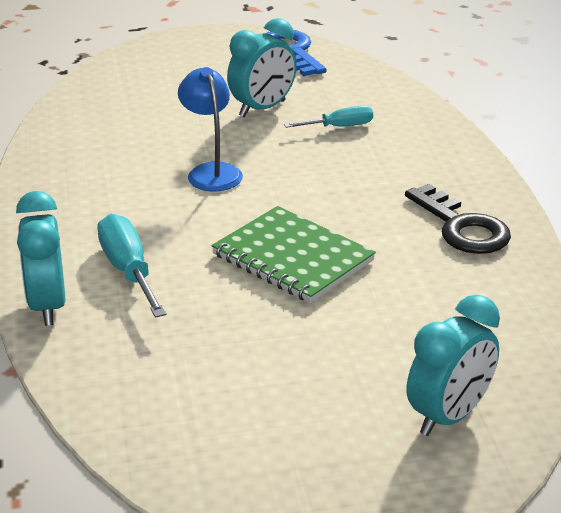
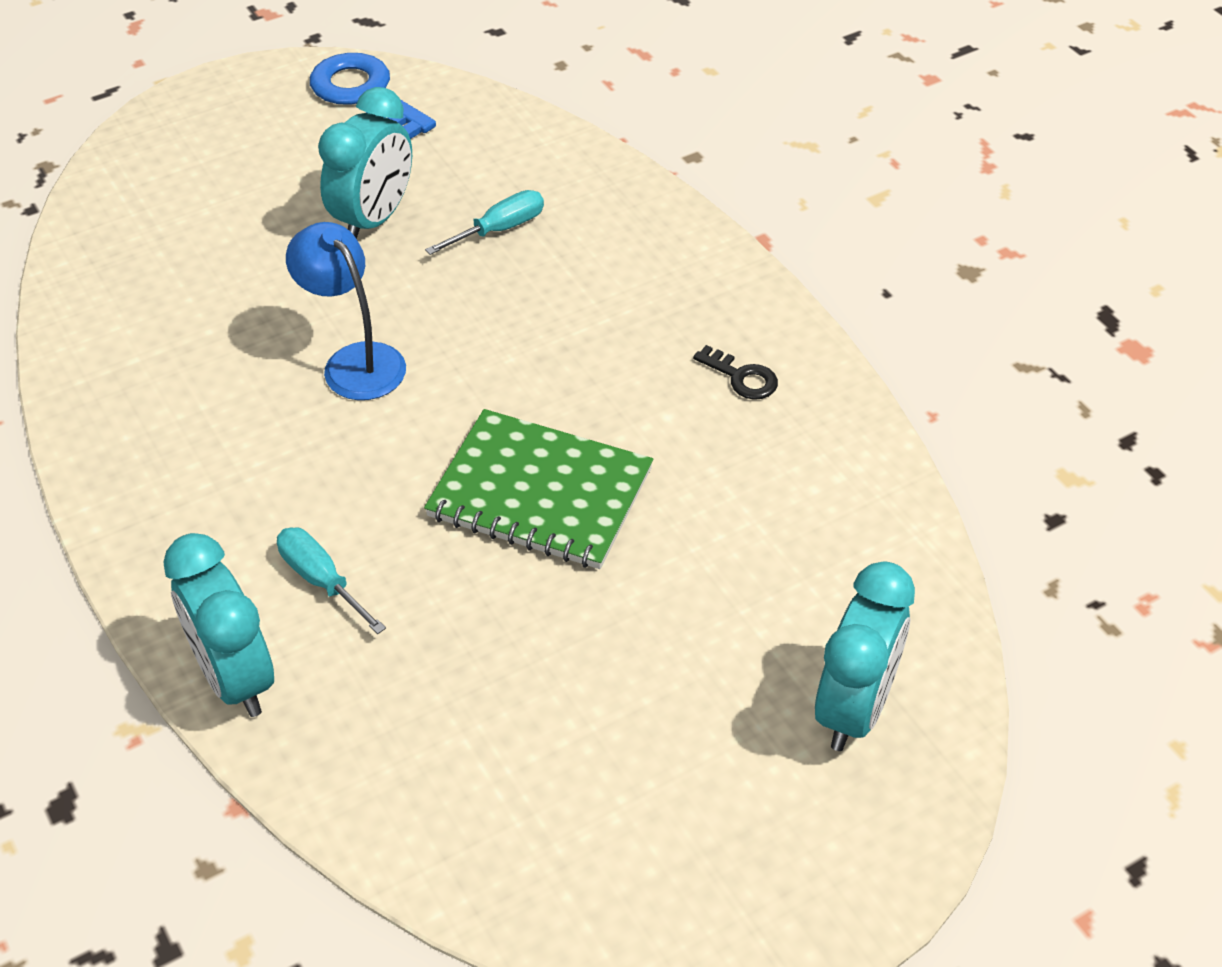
camera: 20 degrees left, 15 degrees up
(128, 271) = (321, 580): turquoise screwdriver -> turquoise screwdriver, size x0.64
(462, 227) = (742, 377): black key -> black key, size x0.50

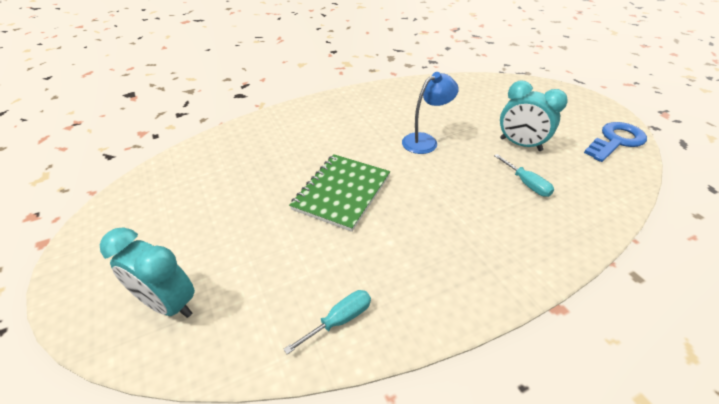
camera: 95 degrees right, 5 degrees down
(235, 678) = (270, 119): turquoise clock -> none
(321, 580) = (308, 135): turquoise screwdriver -> turquoise screwdriver (339, 320)
(742, 377) = (420, 279): black key -> none

